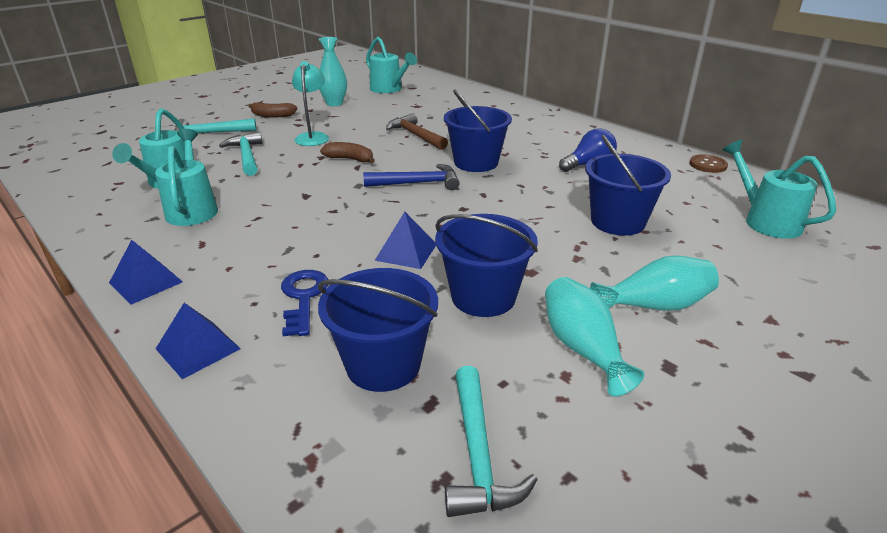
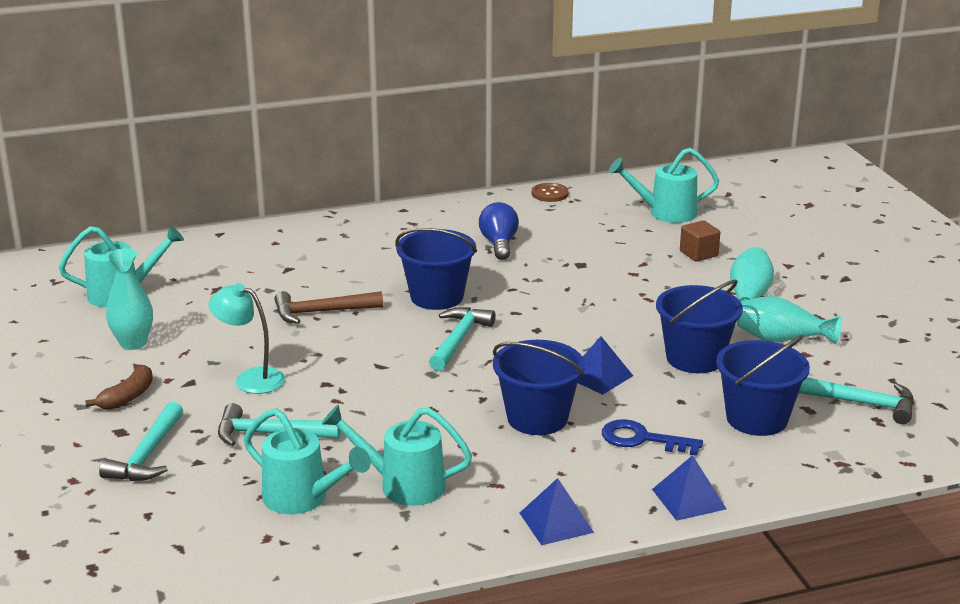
camera: 65 degrees left, 5 degrees down
(350, 159) = (353, 366): brown banana -> none
(418, 183) = (458, 339): blue hammer -> turquoise hammer
(618, 222) = (620, 269): blue bucket -> blue bucket (537, 418)
(709, 256) = (698, 253): none -> brown cube

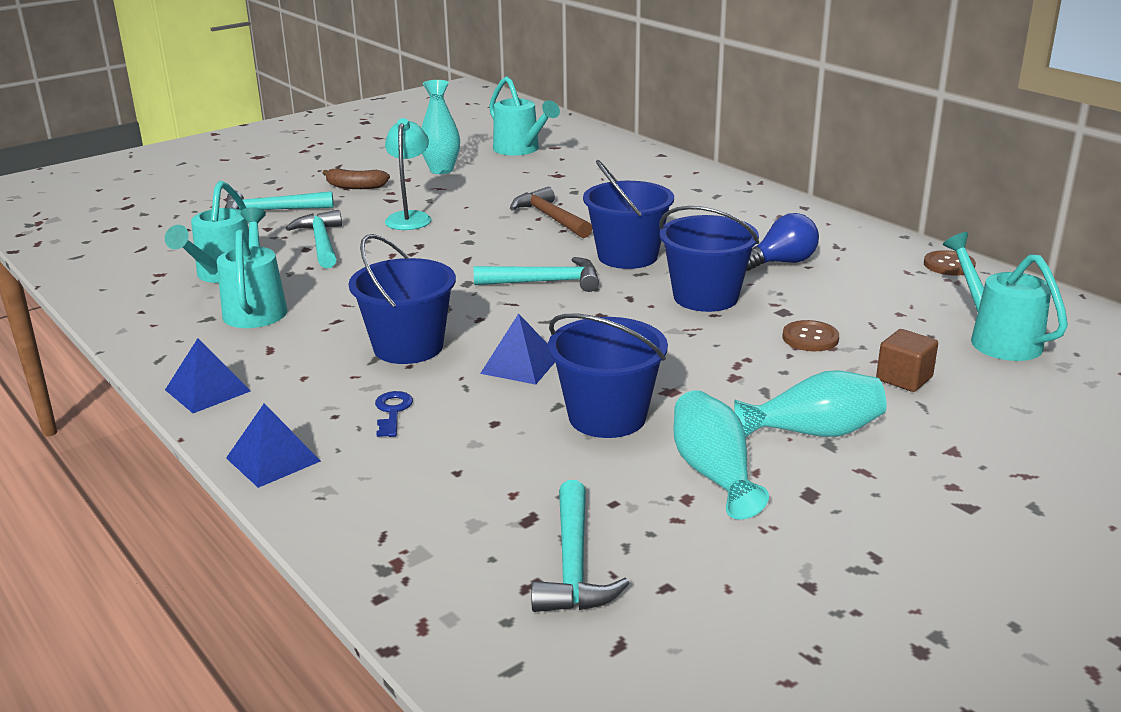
camera: 70 degrees right, 0 degrees up
(626, 266) = (810, 338): none -> brown button
(642, 439) = (392, 411): blue key -> blue key, size x0.66
(756, 419) = (480, 481): blue bucket -> blue bucket (705, 297)

